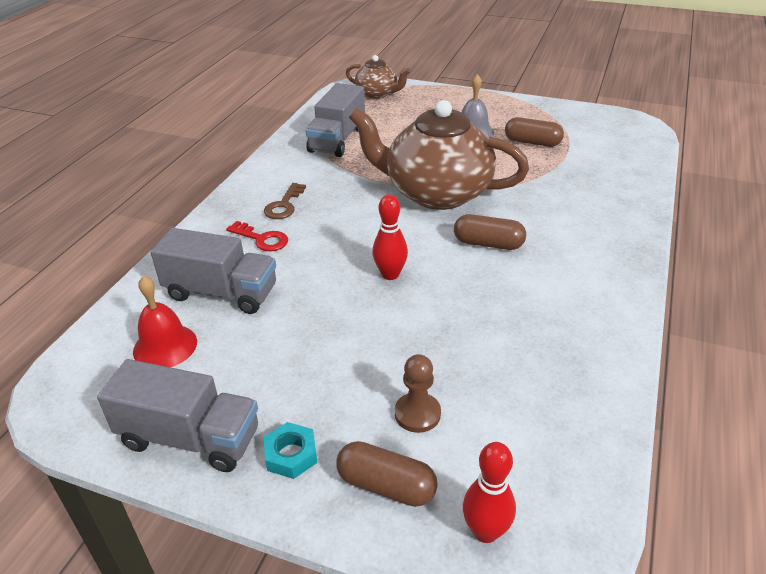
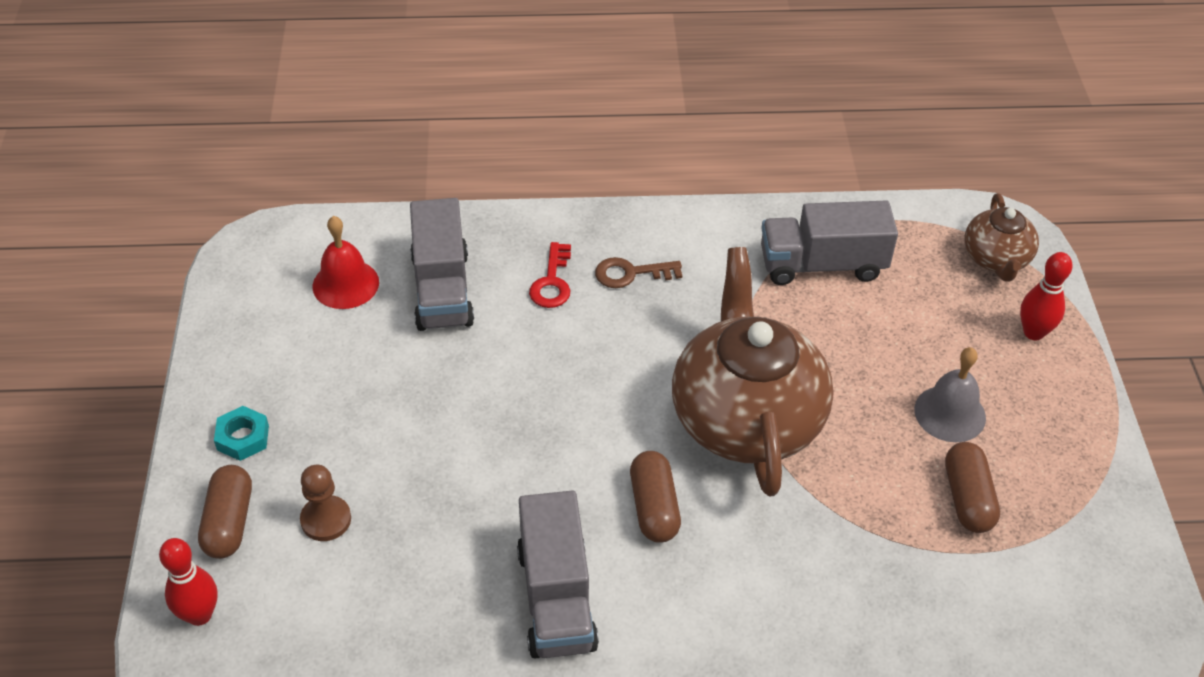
camera: 65 degrees right, 10 degrees up
(190, 438) = (239, 357): grey truck -> grey truck (556, 598)
(390, 274) = (541, 425): red bowling pin -> red bowling pin (1033, 332)

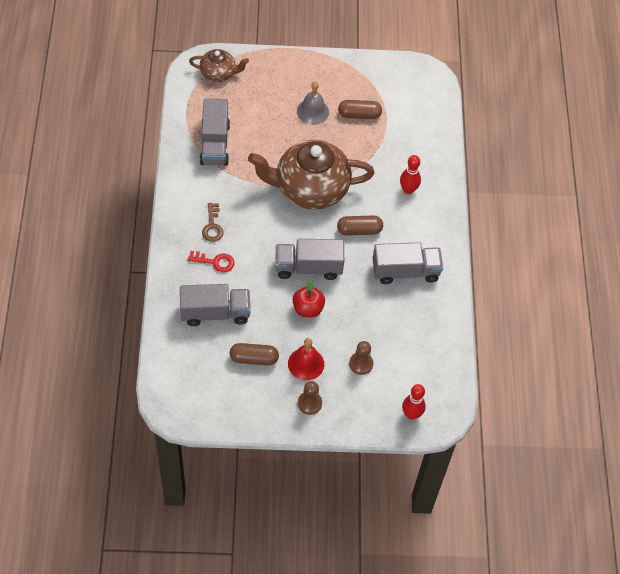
camera: 90 degrees left, 10 degrees up
(229, 522) = (361, 406): brown capsule -> brown capsule (254, 358)
(243, 438) = (309, 403): turquoise nut -> brown pawn
(345, 284) = (206, 359): red bell -> red bell (306, 363)
(454, 426) = (308, 309): none -> red apple
(551, 423) = (308, 267): none -> grey truck
(1033, 332) = (267, 70): red bowling pin -> red bowling pin (408, 190)

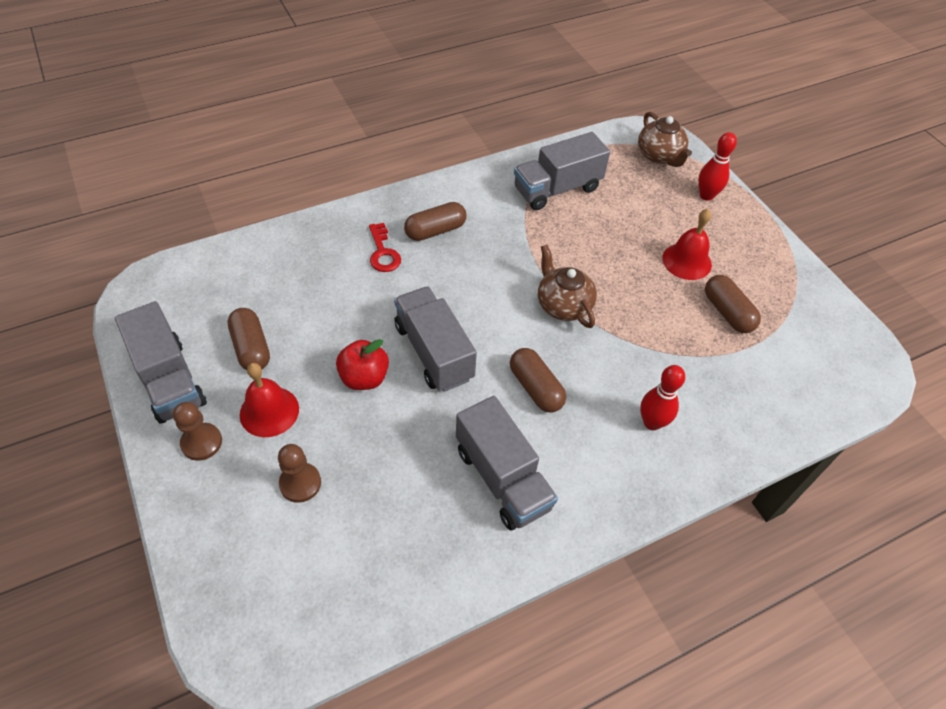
camera: 65 degrees right, 5 degrees down
(212, 226) = (435, 231): brown key -> brown capsule
(215, 313) = (305, 281): grey truck -> grey truck (169, 380)
(310, 189) = (563, 305): brown teapot -> brown teapot, size x0.51
(312, 111) = (687, 261): grey bell -> red bell
(411, 414) = (233, 599): red bowling pin -> red bowling pin (706, 195)

